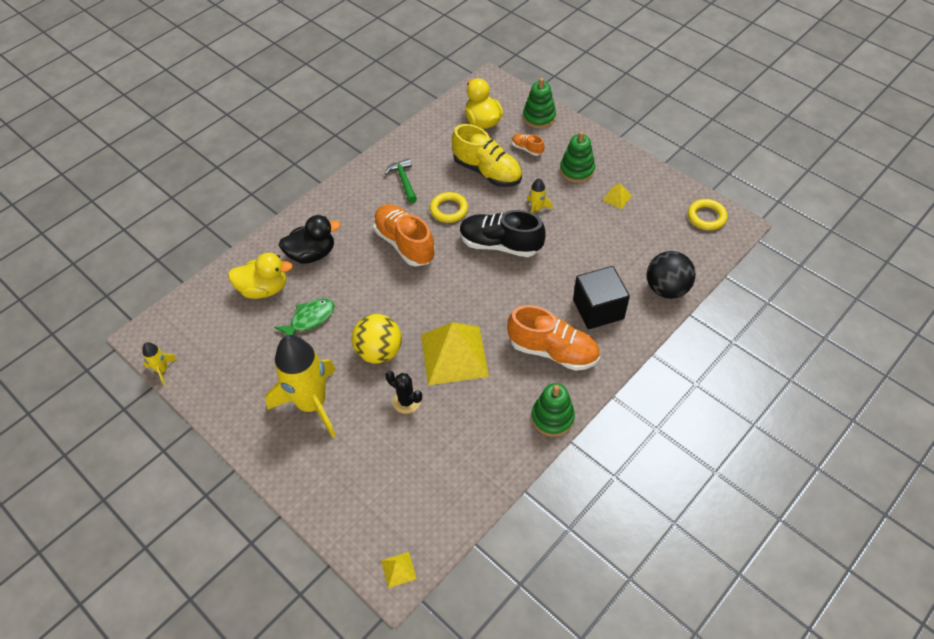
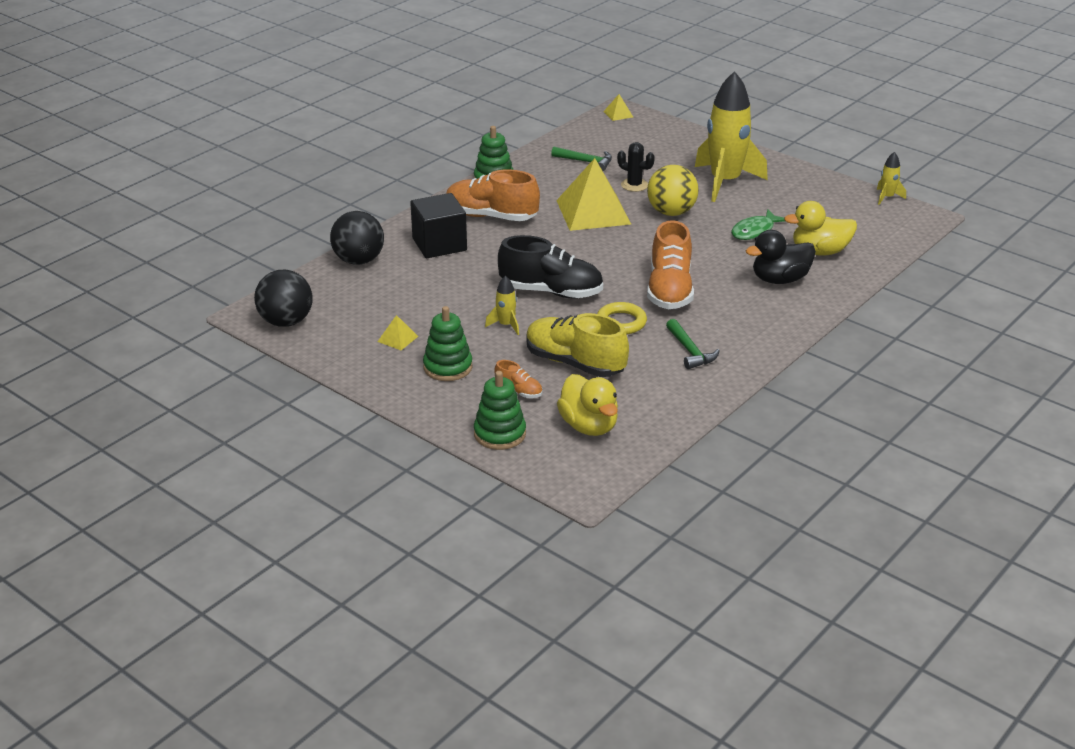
camera: 175 degrees right, 20 degrees down
(404, 243) = (669, 290): orange shoe -> orange shoe turned 45 degrees clockwise
(451, 451) = (586, 162): none -> green hammer
(706, 217) = (286, 322): yellow ring -> black ball

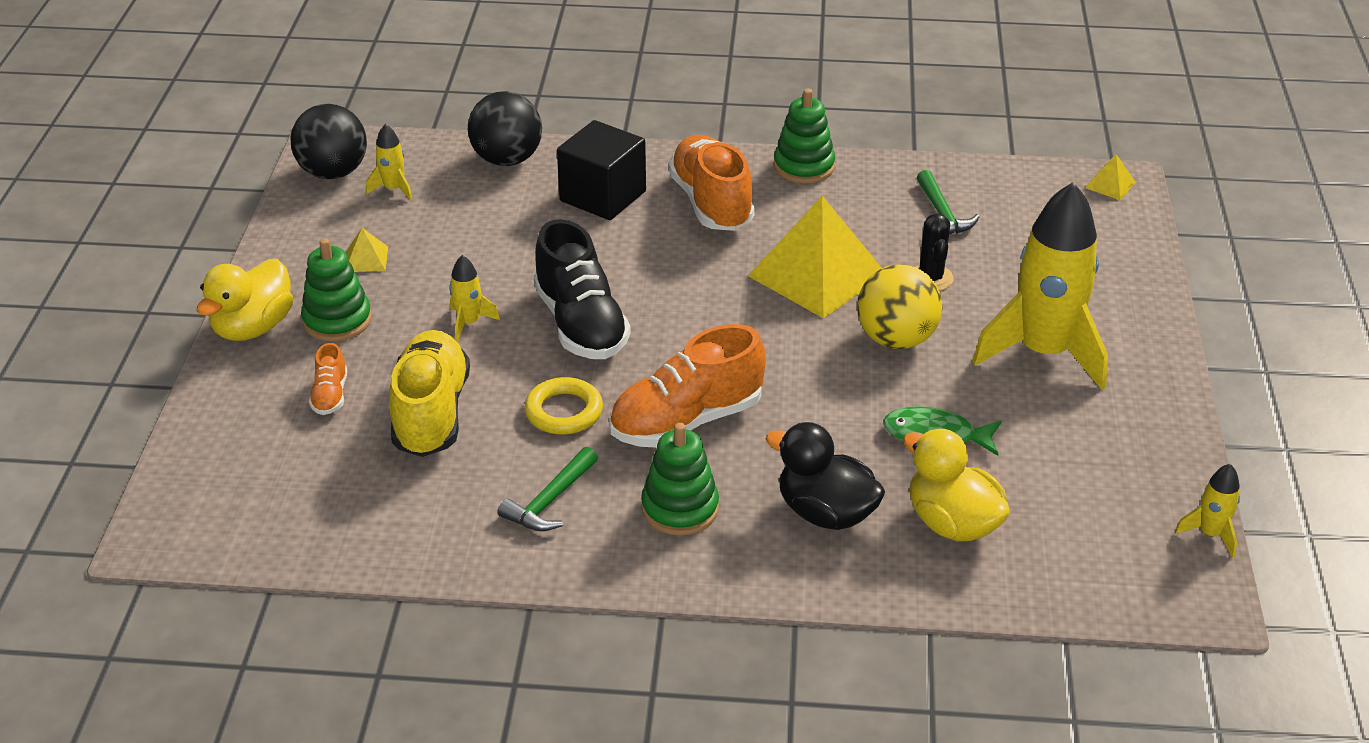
camera: 55 degrees right, 5 degrees up
(335, 307) = (393, 189): none -> yellow rocket
(500, 434) = (227, 420): green stacking toy -> green stacking toy (680, 508)
(589, 426) = (298, 484): yellow duck -> yellow duck (253, 327)

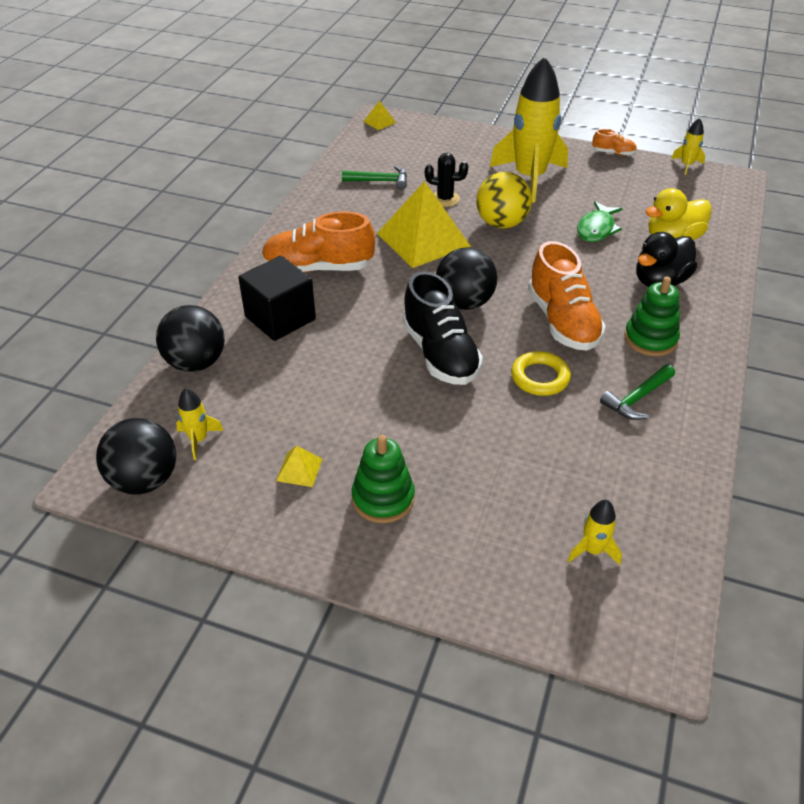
camera: 75 degrees left, 5 degrees up
(253, 327) = (372, 562): yellow duck -> none
(330, 395) = (487, 512): orange shoe -> orange shoe (613, 153)
(431, 413) = (526, 450): yellow shoe -> none
(469, 323) = (416, 414): yellow rocket -> yellow rocket (593, 550)
(549, 501) = (637, 398): green hammer -> green hammer turned 90 degrees clockwise
(581, 324) = (440, 354): black shoe -> black shoe turned 75 degrees clockwise
(691, 330) = (464, 302): none -> black ball
(804, 166) = (296, 221): green stacking toy -> none

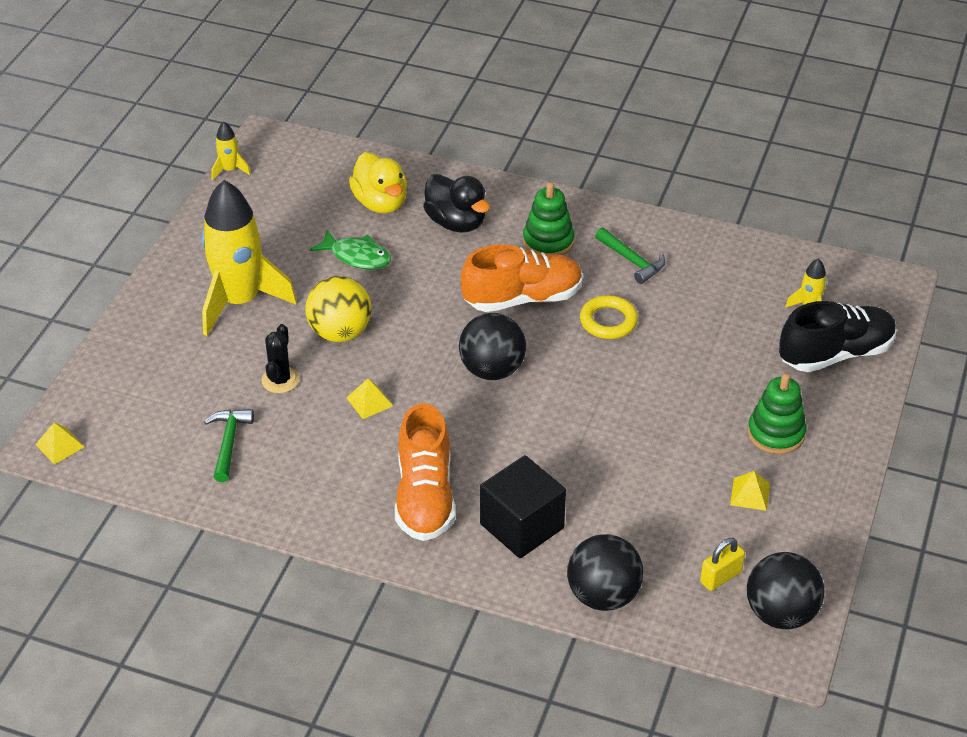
camera: 90 degrees left, 0 degrees up
(198, 440) = (720, 577): yellow rocket -> yellow padlock
(423, 239) = (369, 401): yellow pyramid -> yellow pyramid, size x0.41
(440, 354) = (577, 391): black shoe -> black shoe (835, 354)
(613, 153) = (191, 224): orange shoe -> none

